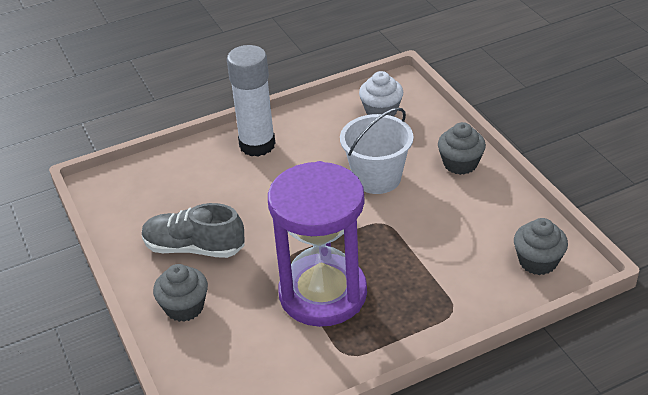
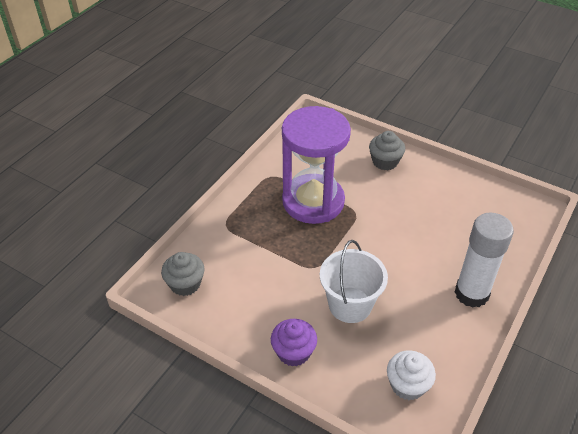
camera: 145 degrees right, 5 degrees up
(194, 248) = (420, 195): grey shoe -> none
(460, 164) = (293, 352): grey cupcake -> purple cupcake

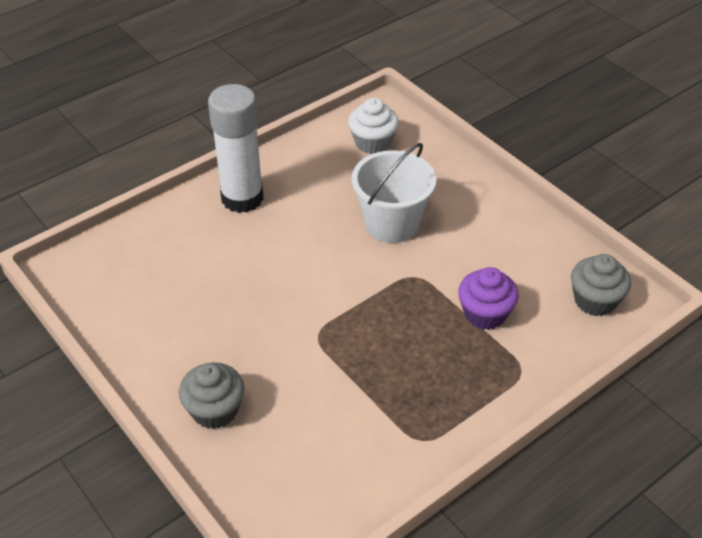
camera: 160 degrees left, 0 degrees up
(293, 352) = (478, 196): purple cupcake -> purple cupcake (485, 314)
(313, 201) = (372, 371): purple hourglass -> none

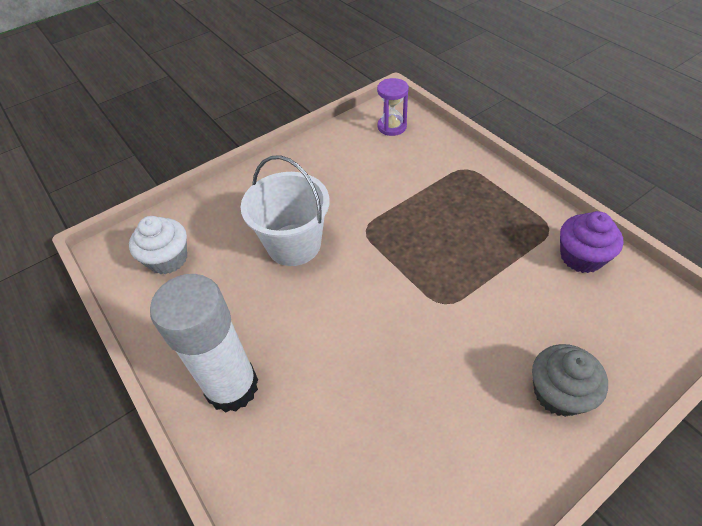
camera: 85 degrees left, 5 degrees up
(485, 314) = (409, 185): purple cupcake -> purple cupcake (581, 257)
(595, 300) = (392, 127): grey cupcake -> purple hourglass

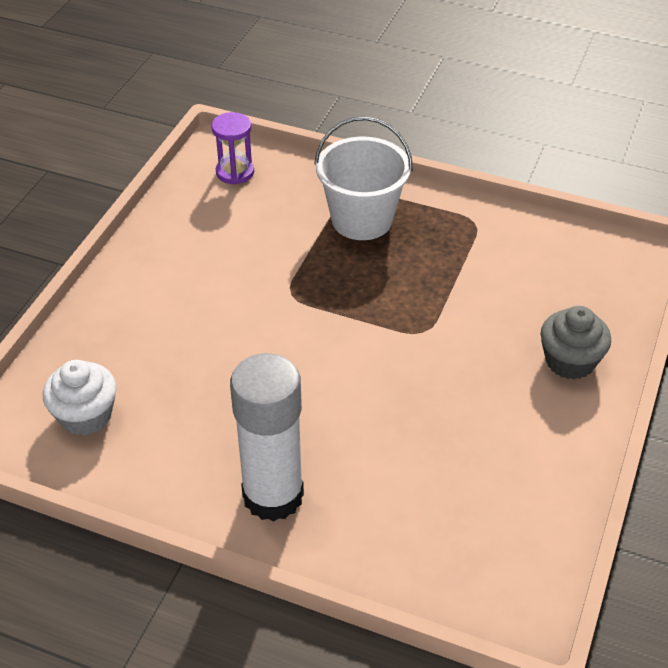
camera: 35 degrees left, 5 degrees down
(294, 244) = (224, 340): white bucket -> white bucket (362, 219)
(581, 257) = (519, 238): purple cupcake -> none

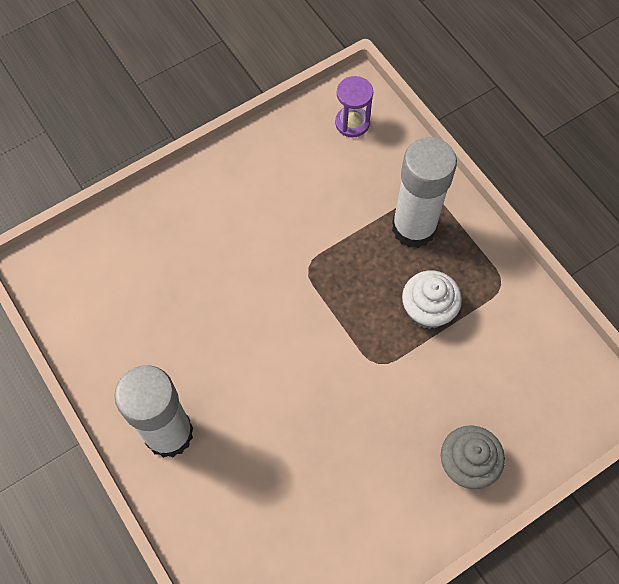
camera: 35 degrees right, 20 degrees up
(85, 415) = (98, 285): white cupcake -> white cupcake (428, 310)
(362, 219) = (413, 228): white bucket -> white glue stick

